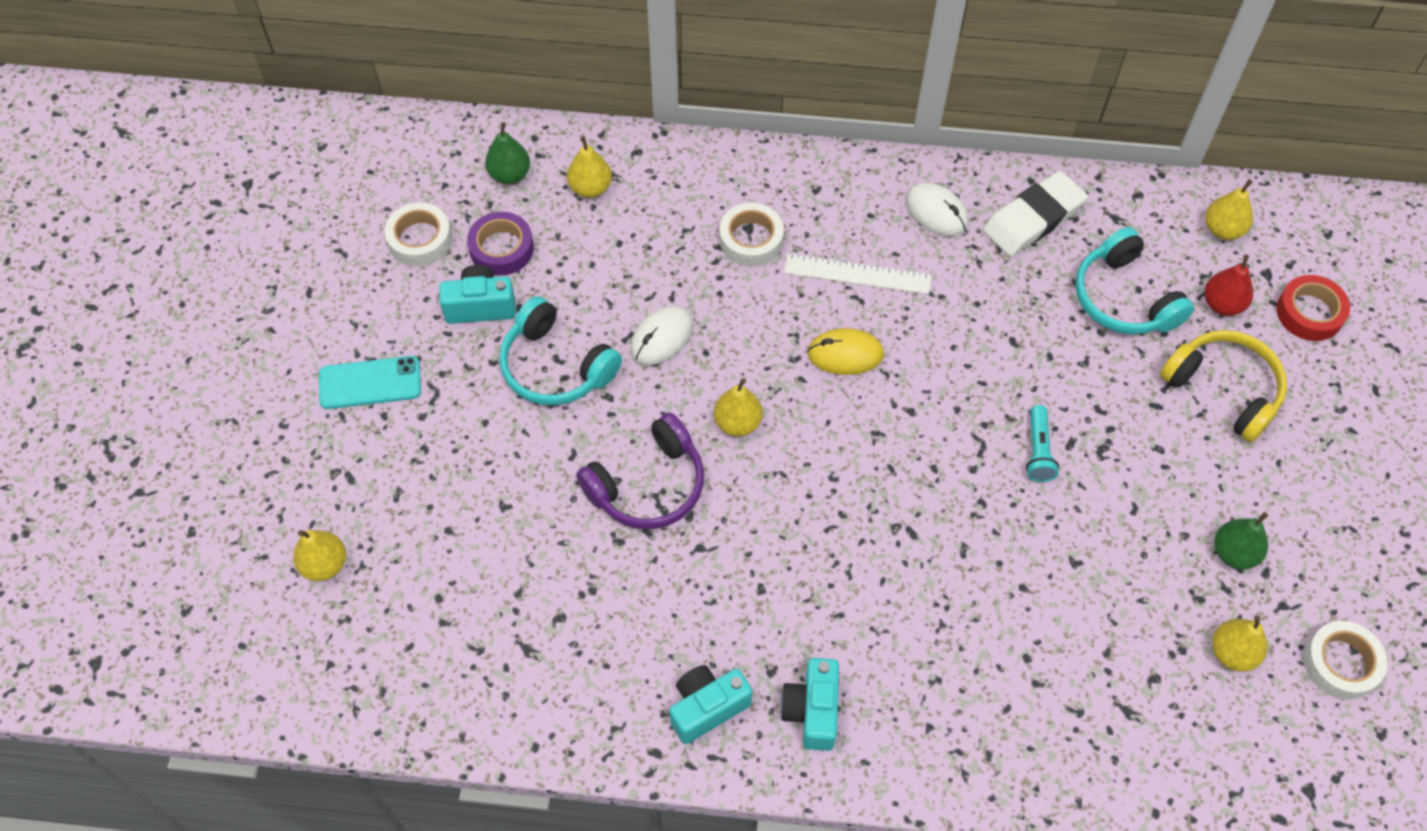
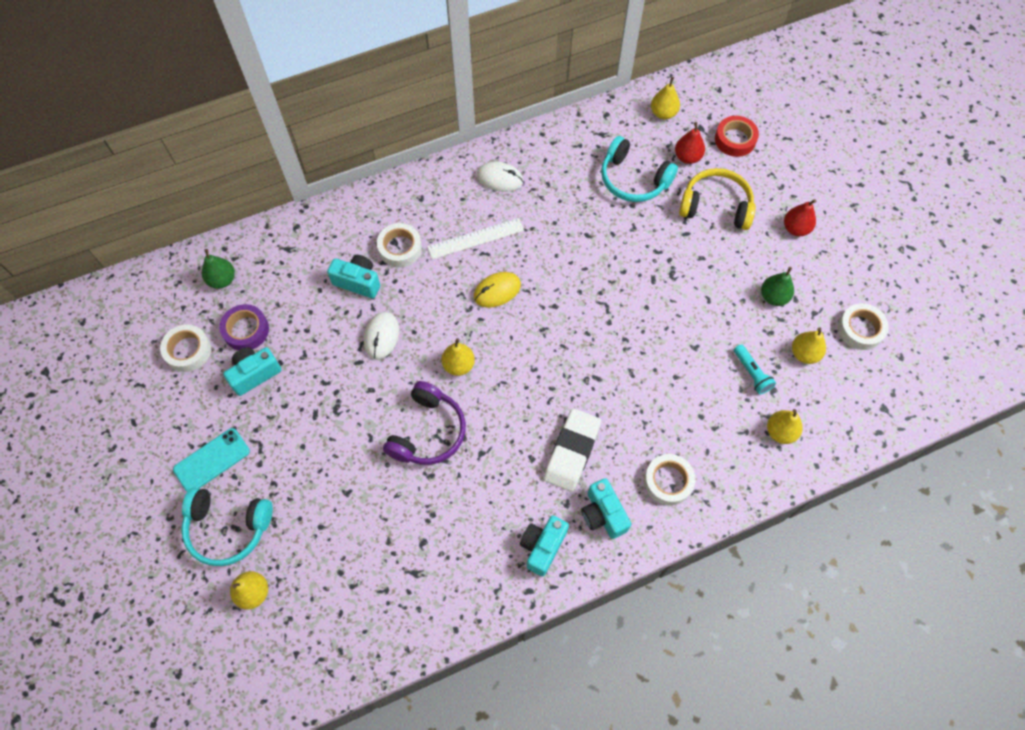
camera: 30 degrees left, 5 degrees up
(556, 366) = (326, 388): turquoise headphones -> turquoise headphones (228, 528)
(590, 188) = (280, 263): yellow pear -> yellow pear (780, 432)
(672, 256) = (358, 282): none -> turquoise camera
(927, 717) = (668, 481): none -> white tape
(1033, 218) = (556, 156): white eraser -> white eraser (572, 451)
(1038, 451) = (638, 293): turquoise flashlight -> turquoise flashlight (751, 373)
(1327, 476) = (795, 228): none -> red pear

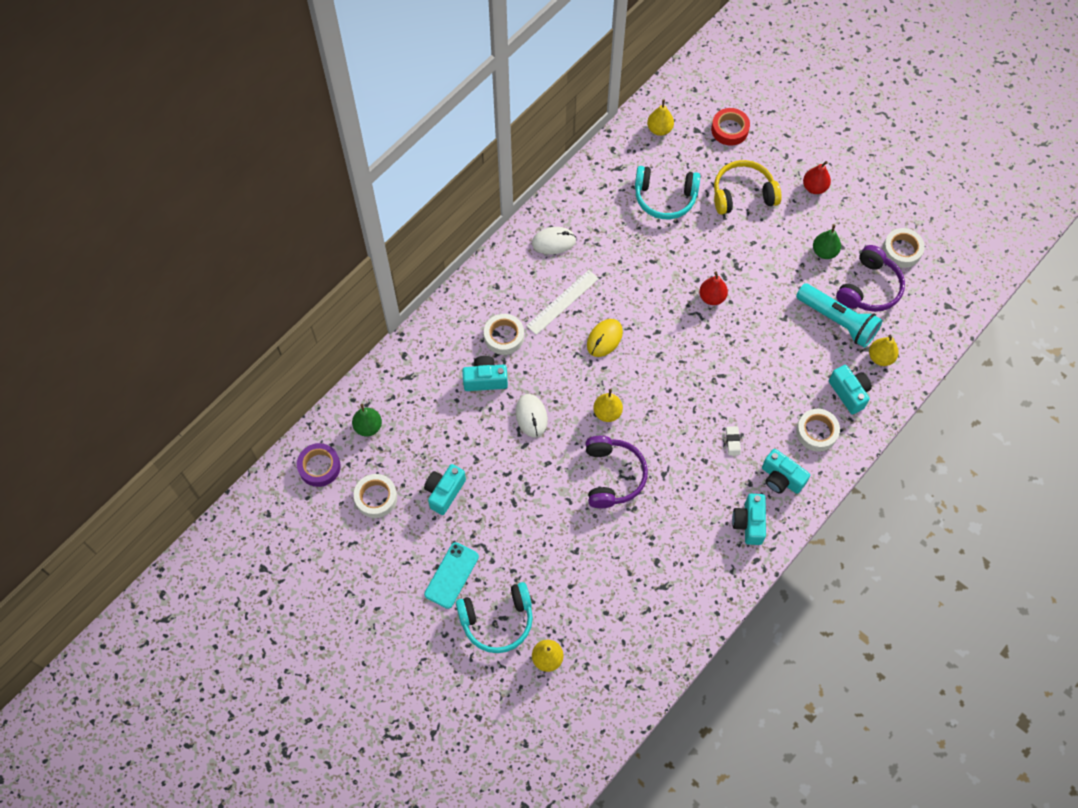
camera: 25 degrees left, 0 degrees up
(246, 330) = (415, 460): purple tape -> purple tape (319, 467)
(572, 451) = (732, 441): white eraser -> white eraser, size x0.43
(687, 157) = (699, 160): red pear -> red pear (712, 297)
(725, 455) = (849, 393): none -> turquoise camera
(751, 373) = (837, 321): turquoise flashlight -> turquoise flashlight, size x1.89
(804, 353) = (869, 288): yellow pear -> purple headphones

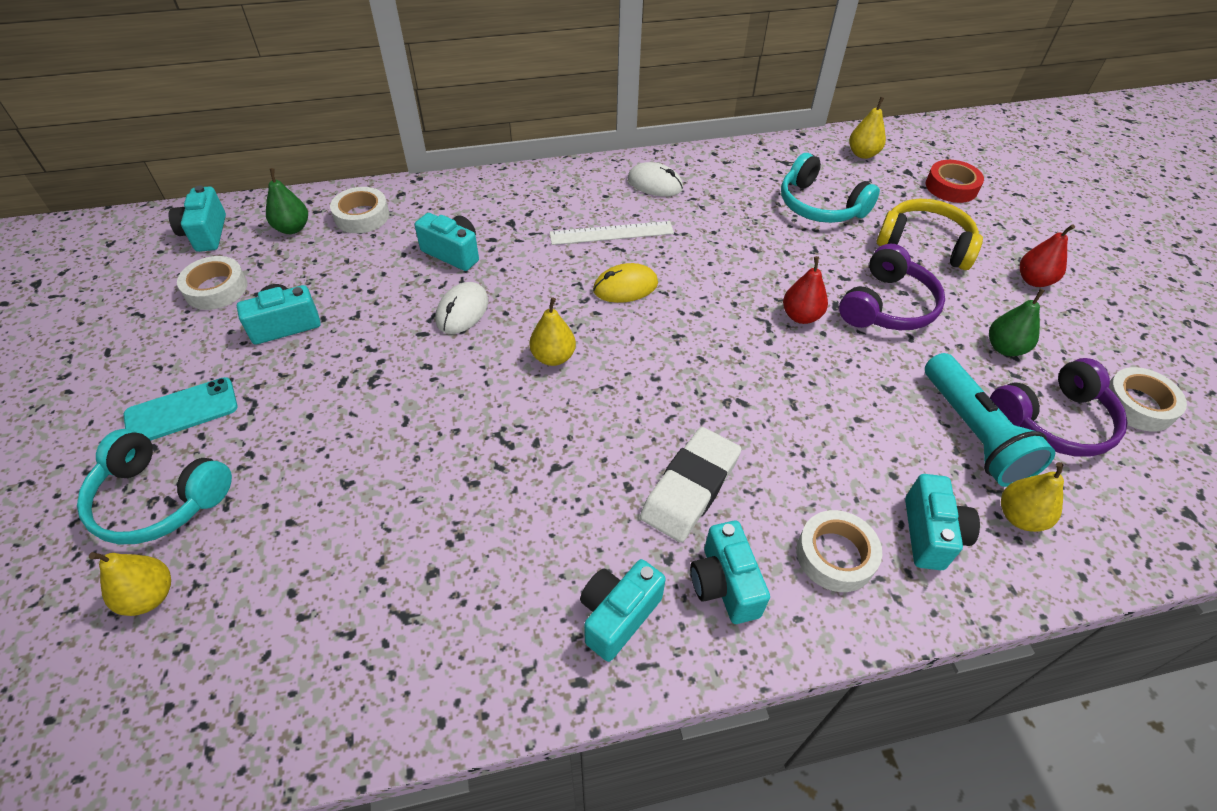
camera: 35 degrees right, 15 degrees down
(319, 467) = (206, 234): purple tape -> turquoise camera
(504, 336) = (516, 229): white tape -> white tape (362, 216)
(612, 476) = (487, 427): purple headphones -> purple headphones (887, 306)
(732, 441) = (690, 488): white eraser -> white eraser, size x2.31

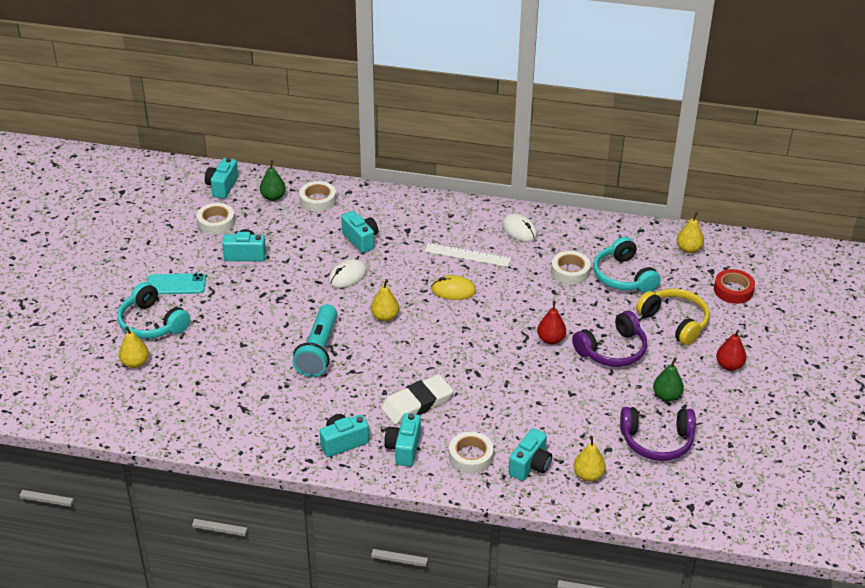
camera: 25 degrees right, 10 degrees down
(973, 433) = (601, 430): turquoise flashlight -> turquoise flashlight (318, 350)
(1137, 405) = (721, 450): white tape -> white tape (570, 271)

